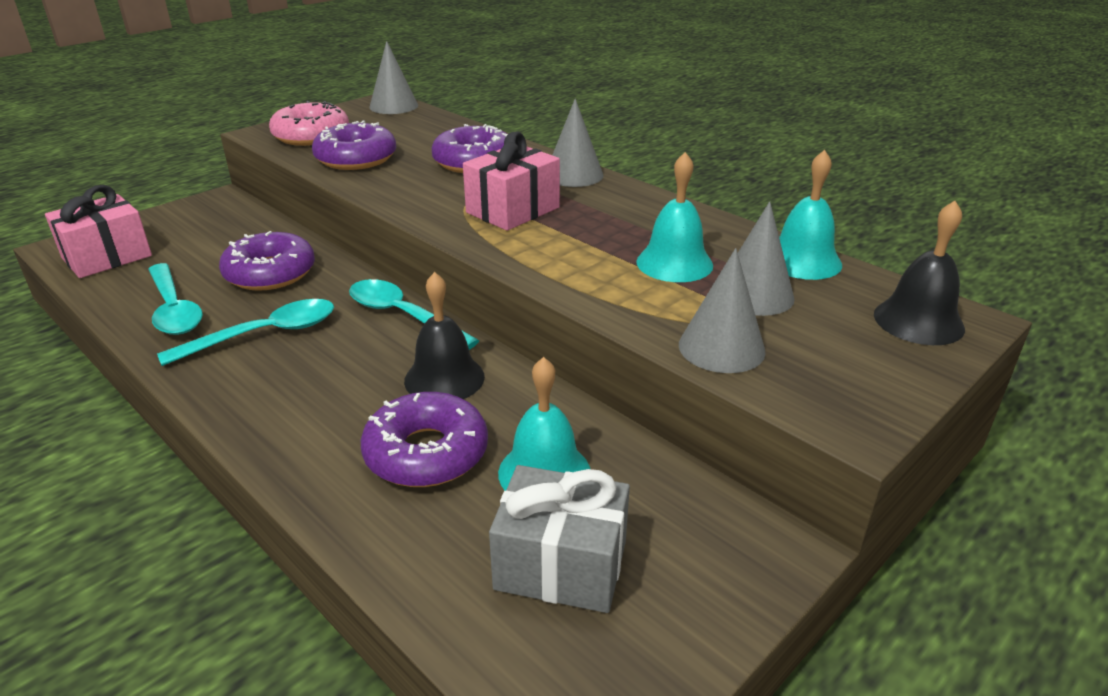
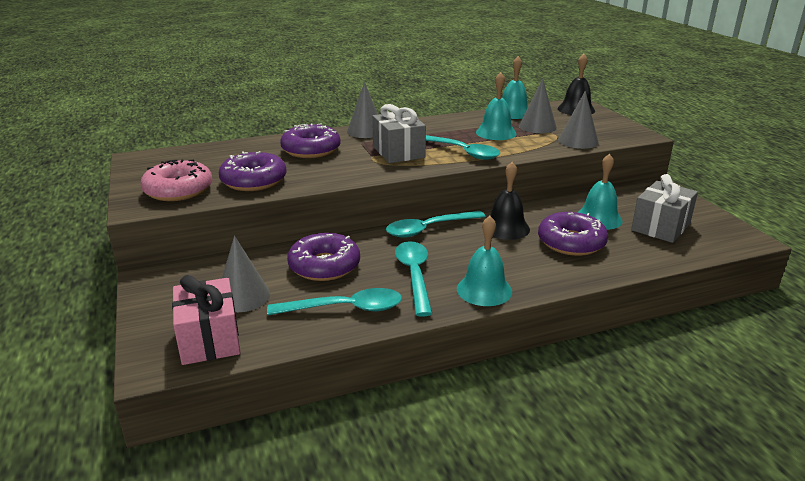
camera: 65 degrees left, 5 degrees down
(239, 395) = (484, 290): none -> turquoise bell
(393, 106) = (158, 156): grey cone -> grey cone (243, 296)
(513, 210) = (398, 152): pink gift -> grey gift
(555, 251) = (461, 152): none -> turquoise spoon

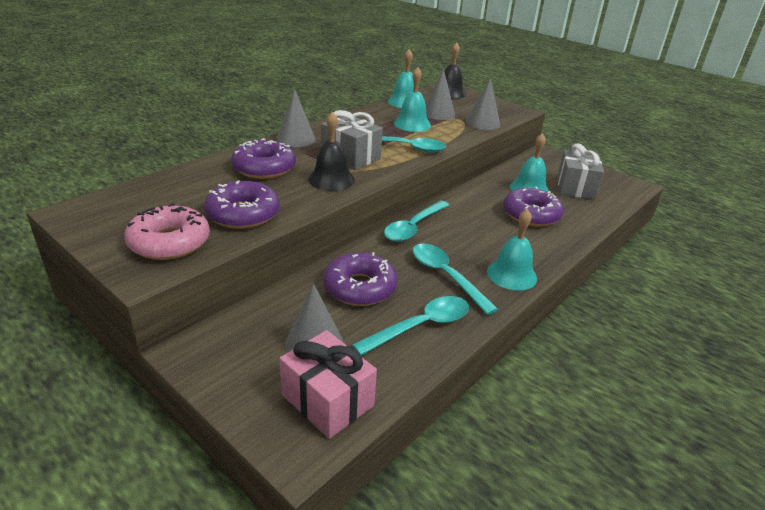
camera: 30 degrees left, 5 degrees up
(506, 228) = (472, 212): black bell -> black bell (331, 179)

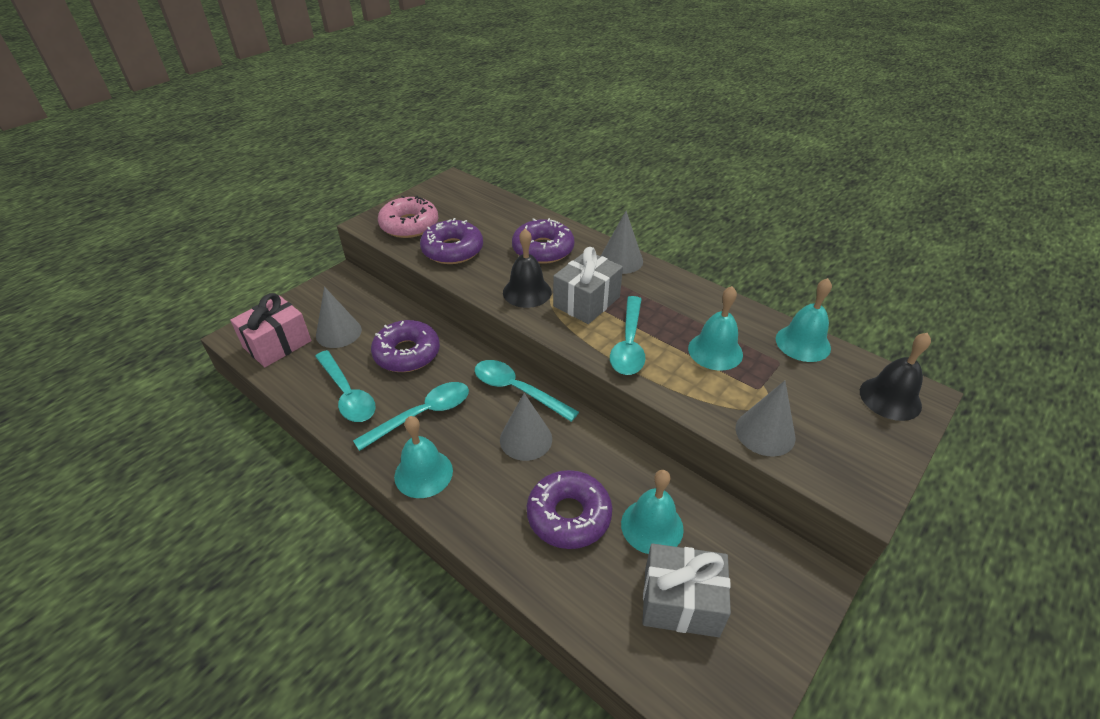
camera: 90 degrees right, 10 degrees up
(438, 113) = (776, 379): grey cone -> grey cone (526, 439)

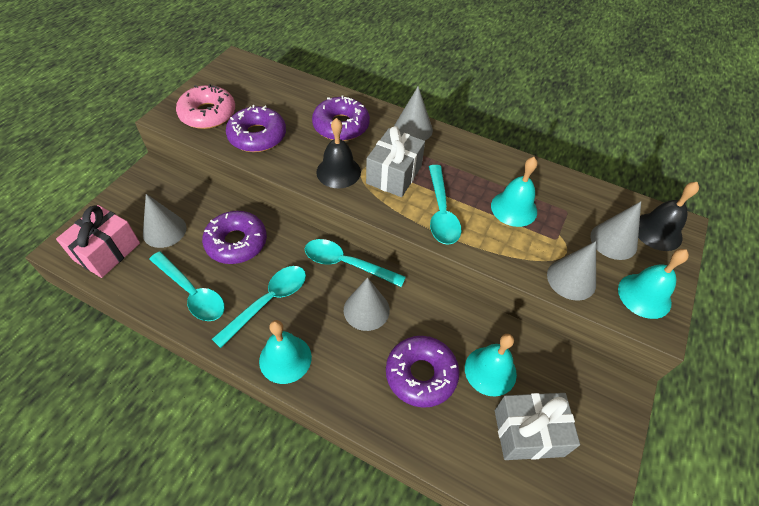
camera: 15 degrees left, 10 degrees up
(803, 343) = (581, 190): turquoise bell -> turquoise bell (644, 295)
(830, 400) = (613, 241): none -> grey cone

